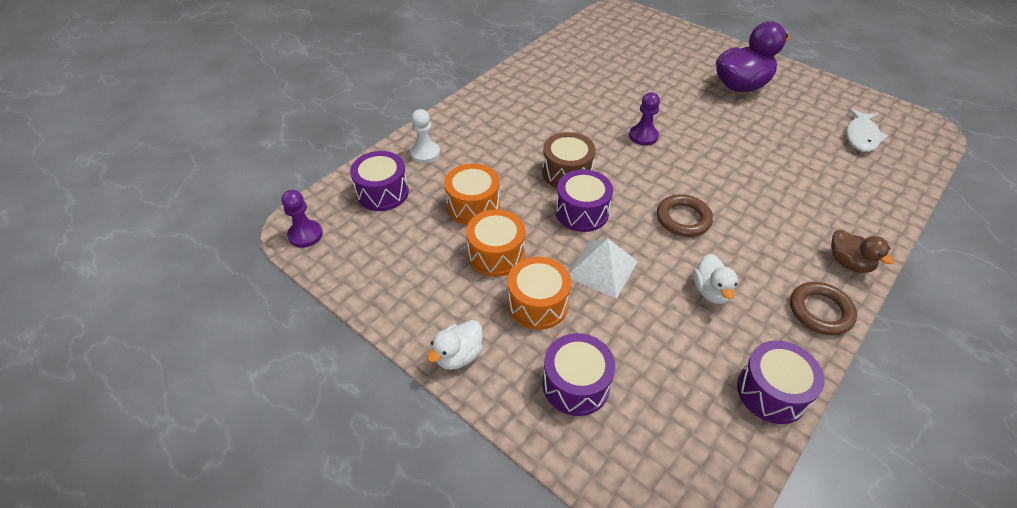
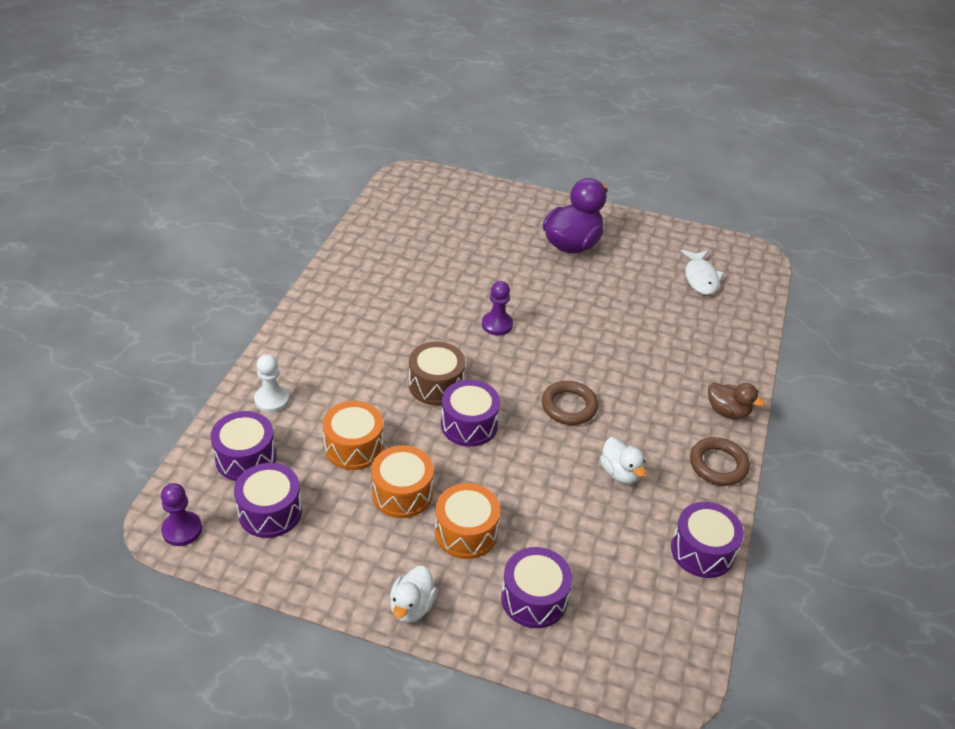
camera: 25 degrees left, 5 degrees down
(379, 239) = (270, 512): none -> purple drum
(602, 269) = (512, 479): white pyramid -> none

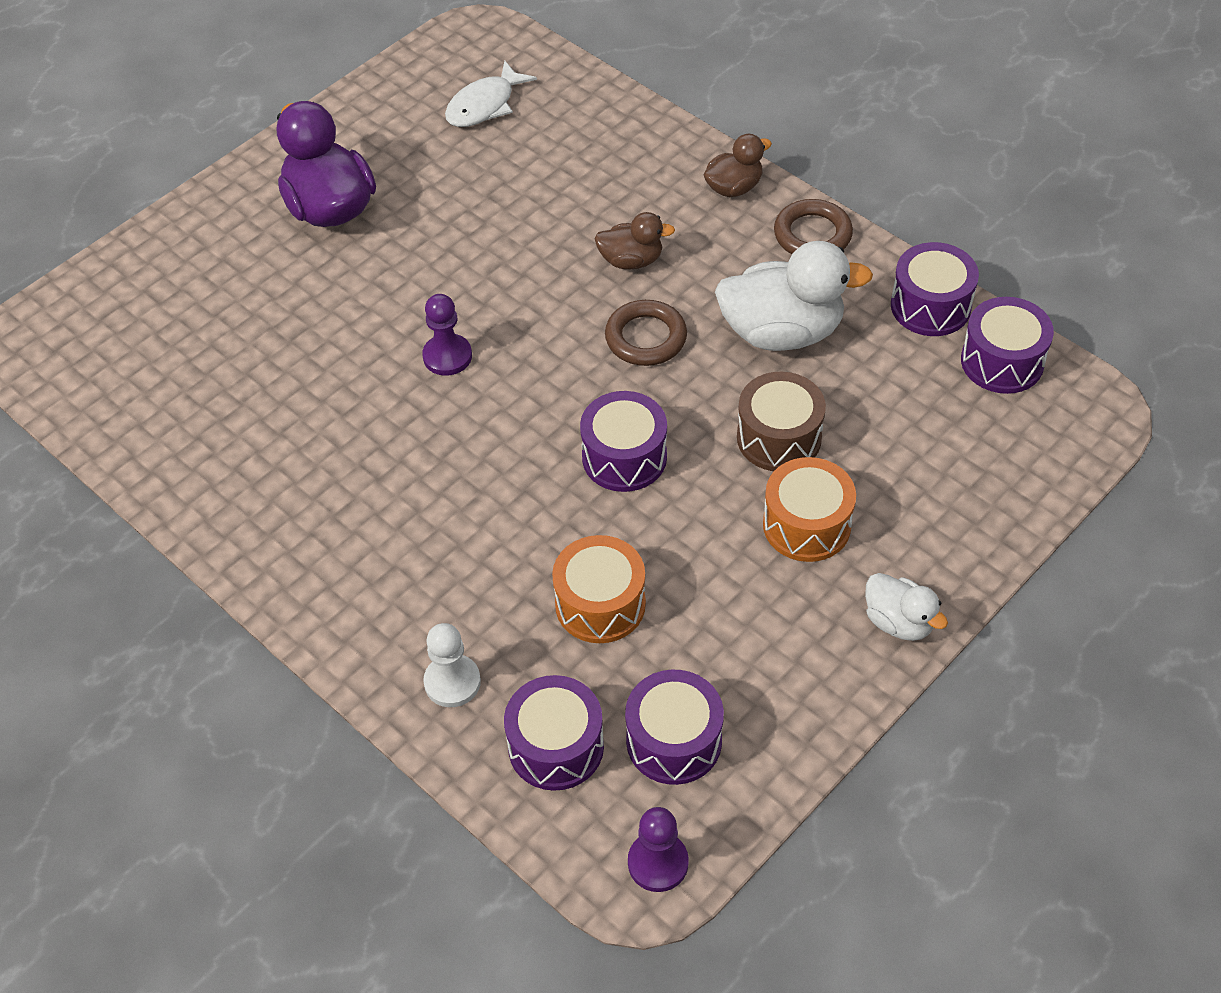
camera: 60 degrees left, 10 degrees up
(402, 493) = (710, 573): orange drum -> none
(436, 385) = (530, 469): brown drum -> brown drum (779, 438)
(534, 598) = (934, 491): purple drum -> purple drum (1002, 361)
(620, 473) = (782, 332): white duck -> white duck, size x1.84
(627, 380) = (631, 260): none -> brown duck
(700, 278) = (484, 105): white fish -> white fish turned 105 degrees clockwise

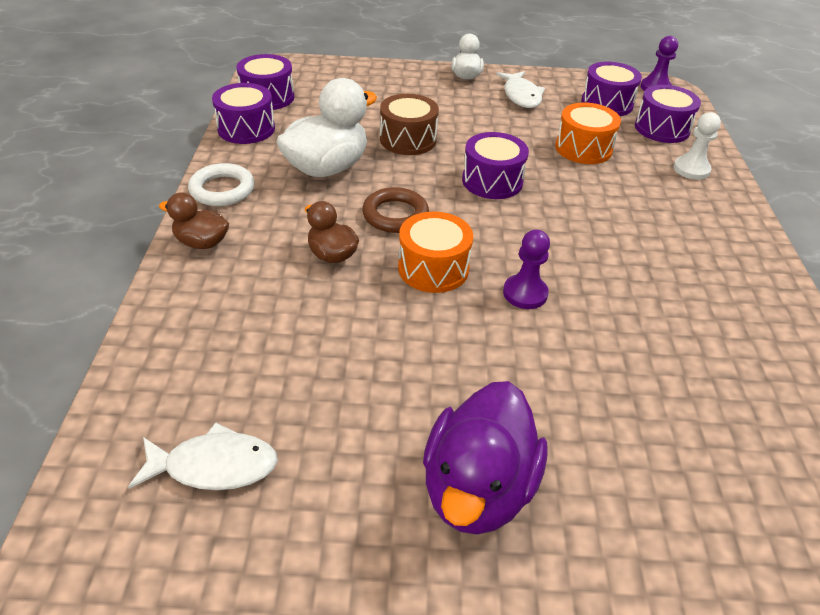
camera: 135 degrees left, 10 degrees down
(782, 332) = (327, 168): white duck -> white duck turned 90 degrees clockwise
(785, 646) = (521, 96): none -> white fish
(806, 525) = (450, 113): orange drum -> orange drum (433, 268)
(812, 234) = (222, 190): brown ring -> white ring

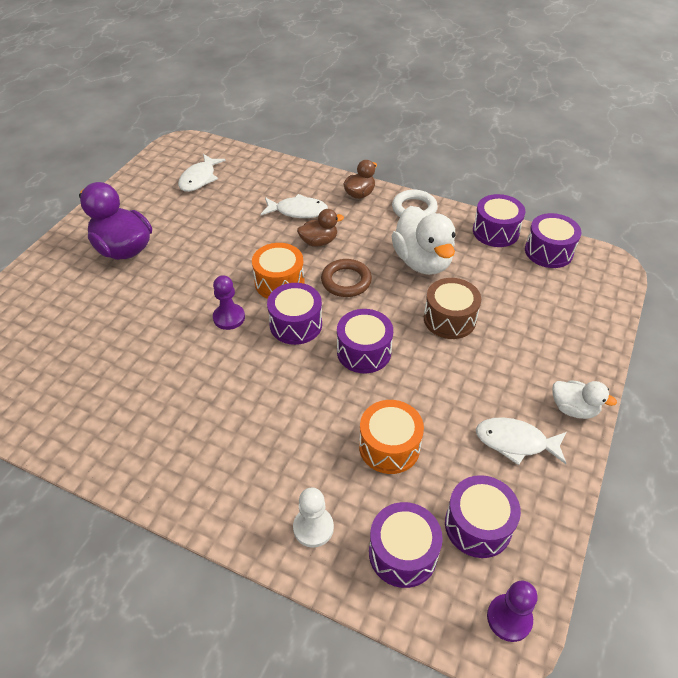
camera: 115 degrees right, 5 degrees up
(270, 294) = (298, 211): none -> white fish
(492, 235) = (296, 324): none -> purple drum

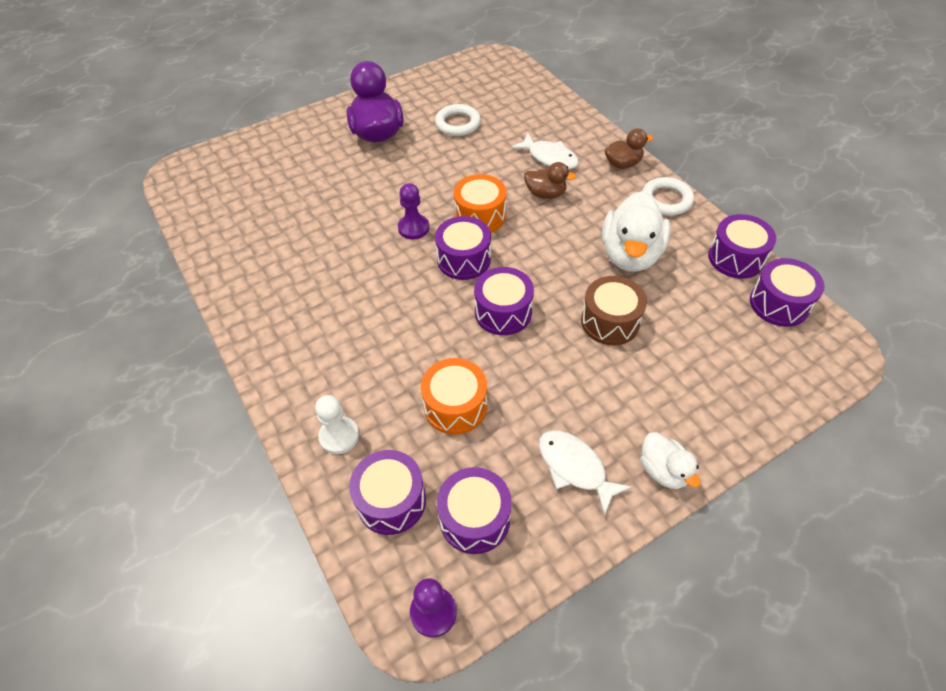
camera: 35 degrees right, 5 degrees up
(194, 212) = (458, 124): none -> white ring
(199, 178) = (486, 94): white fish -> none
(346, 281) = (540, 241): brown ring -> none

